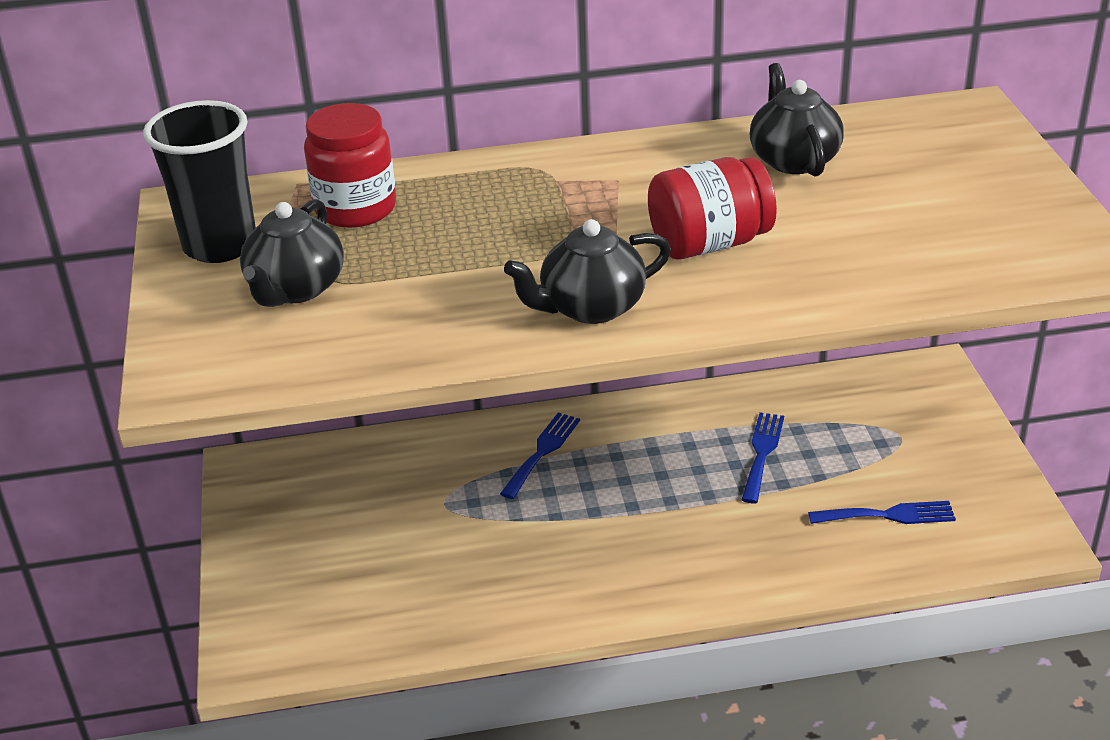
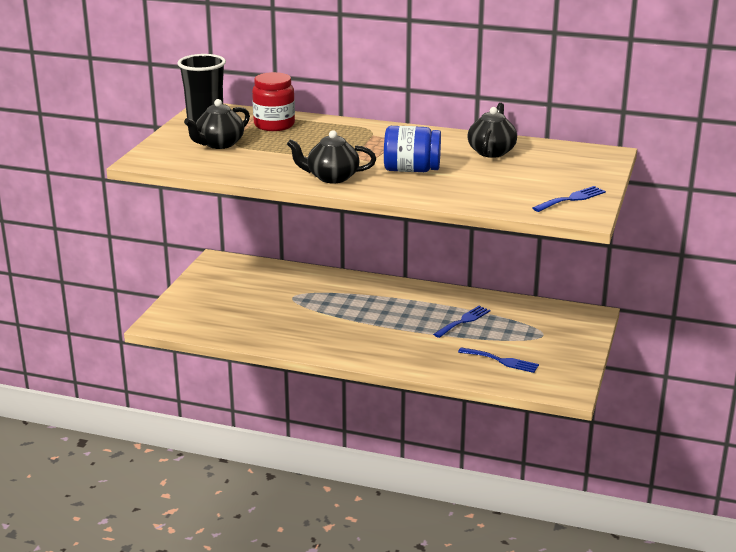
camera: 25 degrees right, 10 degrees down
(542, 452) = (356, 291): blue fork -> blue fork (571, 199)
(709, 243) = (411, 170): red jar -> blue jar

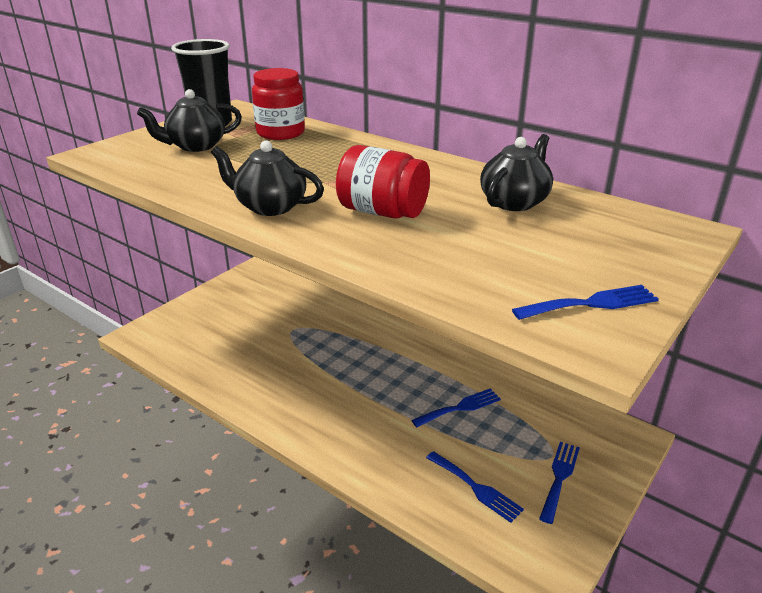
camera: 20 degrees right, 5 degrees up
(411, 170) = (382, 212): blue jar -> red jar
(553, 345) = (559, 477): none -> blue fork

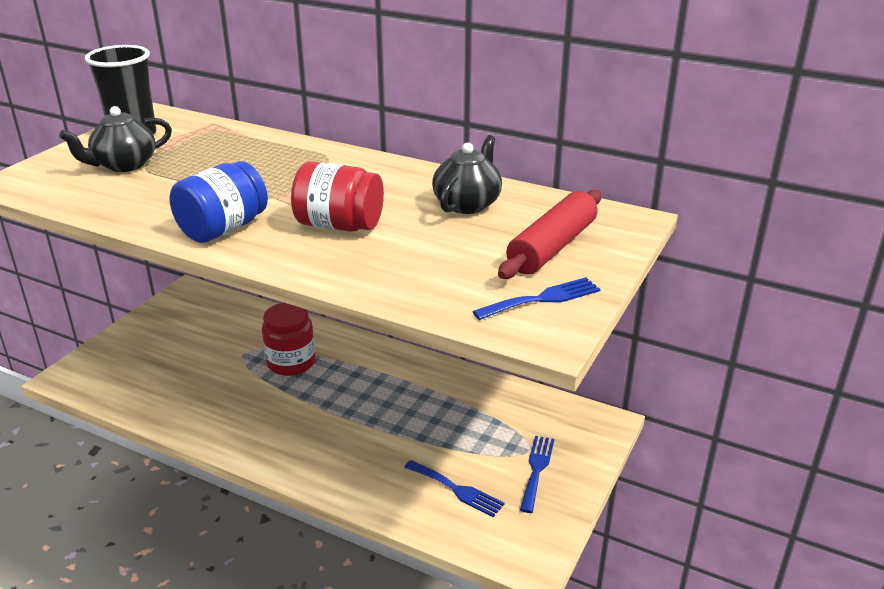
camera: 10 degrees left, 0 degrees up
(270, 207) = (223, 229): black teapot -> blue jar
(280, 133) = (214, 142): red jar -> red jar (291, 362)
(460, 407) = (433, 414): blue fork -> none
(603, 250) = (552, 247): none -> red rolling pin

